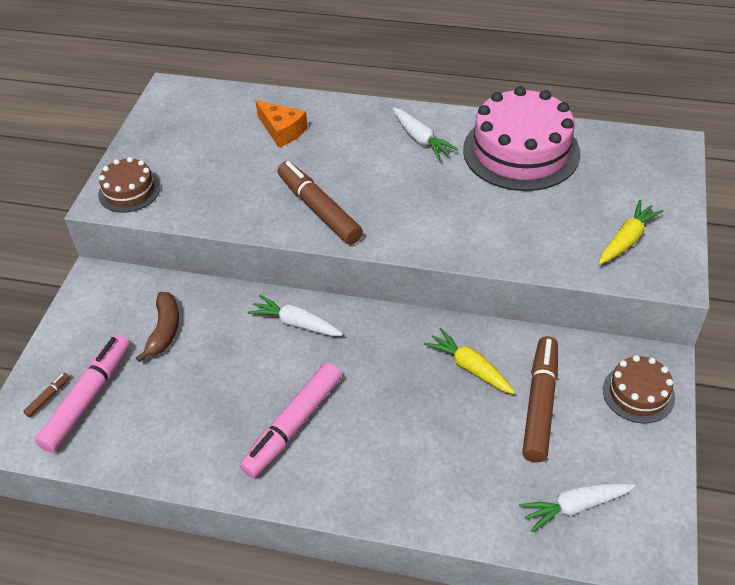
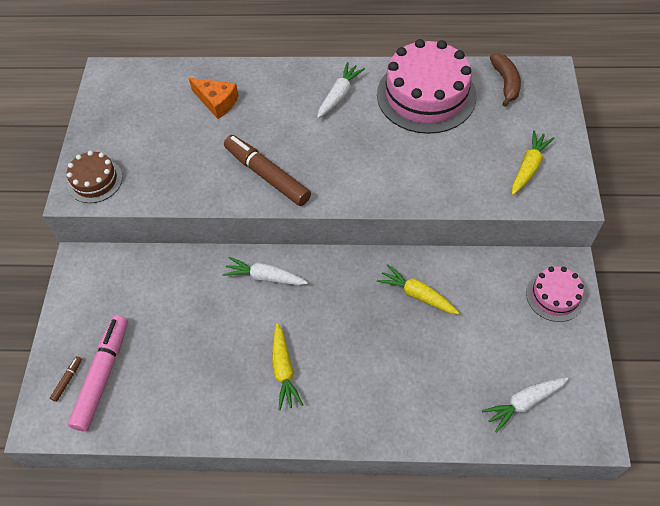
camera: 10 degrees left, 10 degrees up
(164, 330) = (153, 301): brown banana -> brown banana (505, 83)
(293, 425) = (284, 370): pink marker -> yellow carrot
(421, 139) = (339, 95): white carrot -> white carrot turned 105 degrees counterclockwise
(540, 404) = (479, 318): brown marker -> none
(638, 393) = (555, 296): brown cake -> pink cake

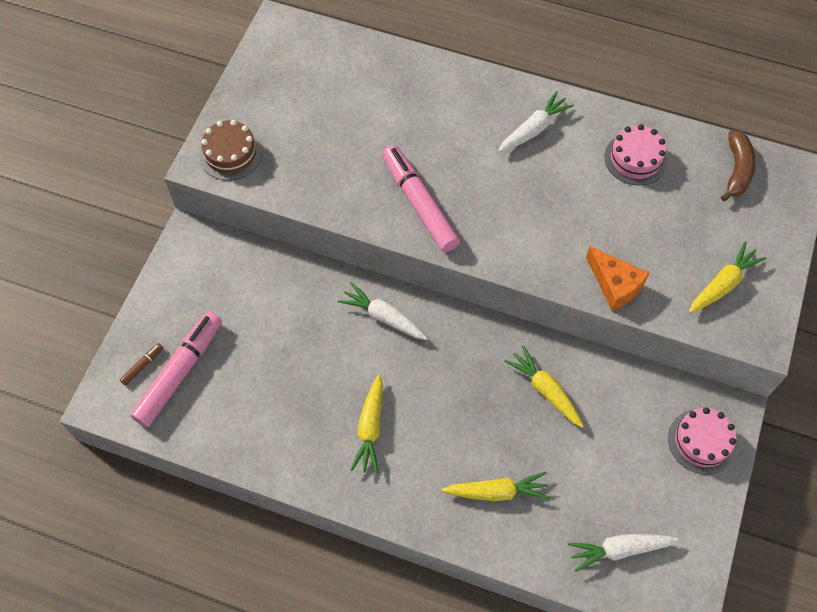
camera: 15 degrees right, 5 degrees up
(217, 102) = (391, 97): orange cheese -> orange cheese (615, 285)
(267, 175) = (419, 204): brown marker -> pink marker
(407, 388) = (497, 491): none -> yellow carrot
(426, 95) = (635, 159): pink cake -> pink cake, size x0.52

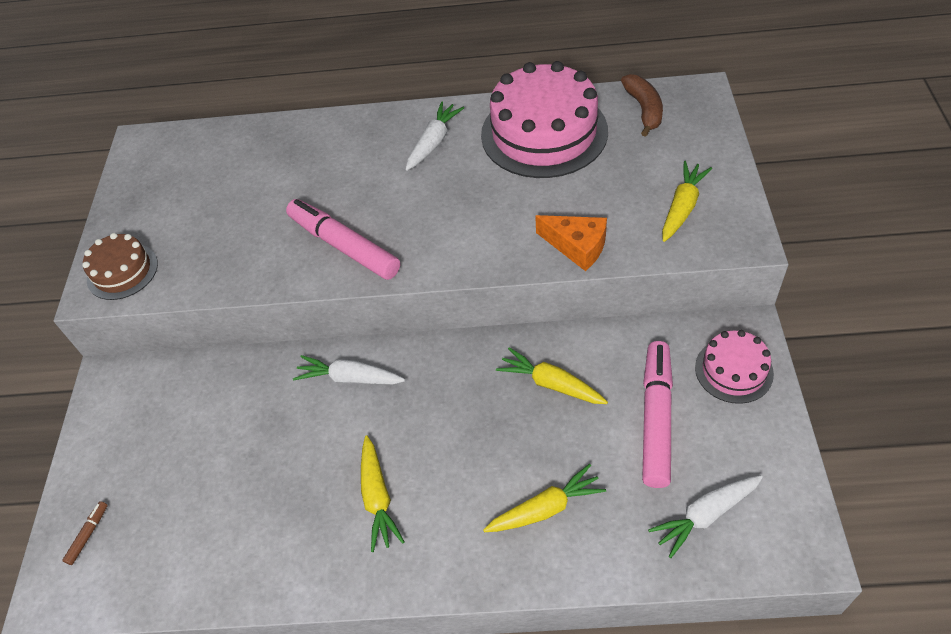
camera: 15 degrees left, 10 degrees down
(180, 372) = (135, 525): pink marker -> pink marker (656, 418)
(635, 159) = (544, 133): pink cake -> pink cake, size x1.93

